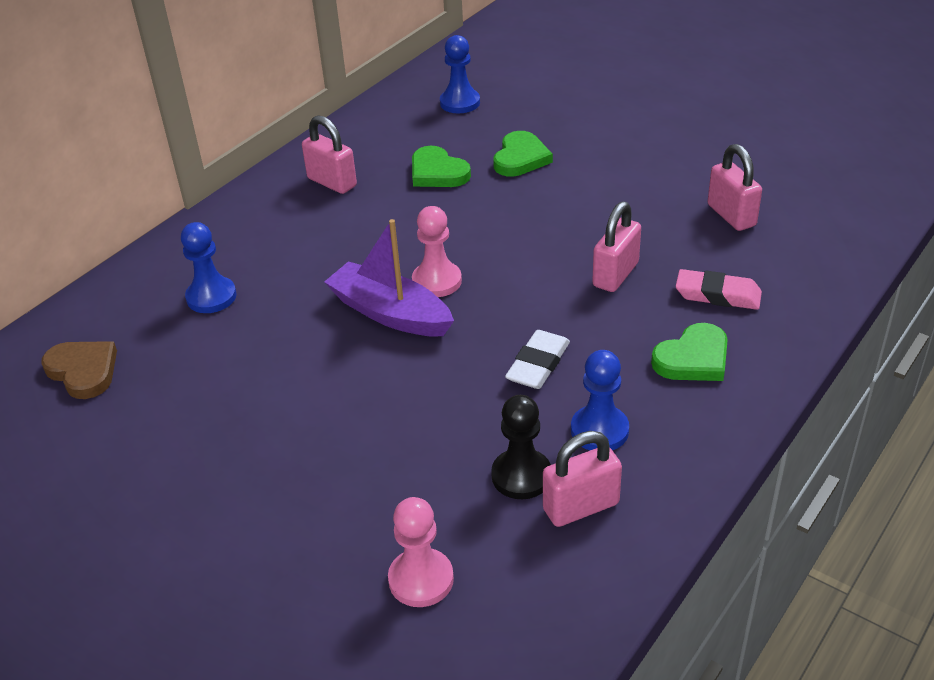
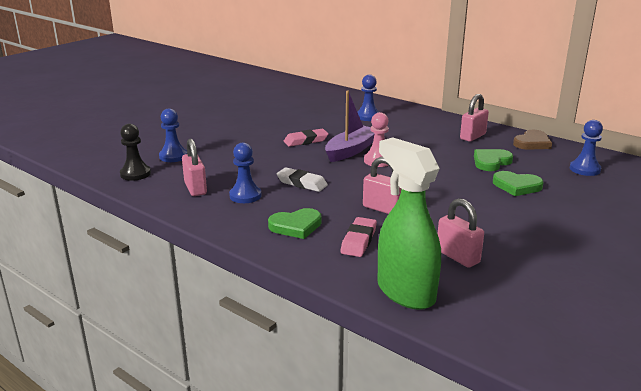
camera: 90 degrees right, 15 degrees down
(83, 371) = (320, 100): brown heart -> brown heart (532, 143)
(338, 375) = (306, 141): none -> pink eraser
(421, 579) = (173, 156): pink pawn -> blue pawn
(521, 476) = (222, 176): black pawn -> black pawn (135, 174)
(693, 358) = (296, 226): green heart -> green heart turned 75 degrees counterclockwise
(731, 215) = (457, 256): pink padlock -> pink padlock turned 75 degrees clockwise
(827, 256) = (405, 292): none -> green spray bottle

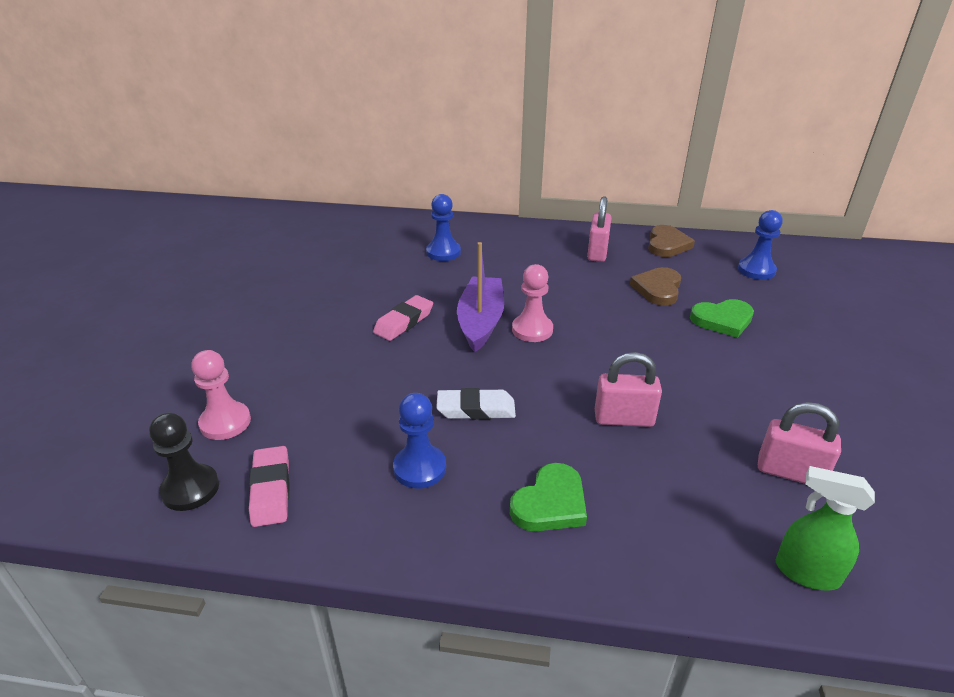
camera: 30 degrees left, 10 degrees up
(173, 156) = (225, 422): blue pawn -> pink pawn
(195, 188) = (327, 483): pink padlock -> none
(358, 241) = (656, 496): pink eraser -> pink eraser (271, 490)
(405, 292) = (806, 572): green spray bottle -> green spray bottle, size x0.58
(491, 162) = (658, 289): green heart -> brown heart

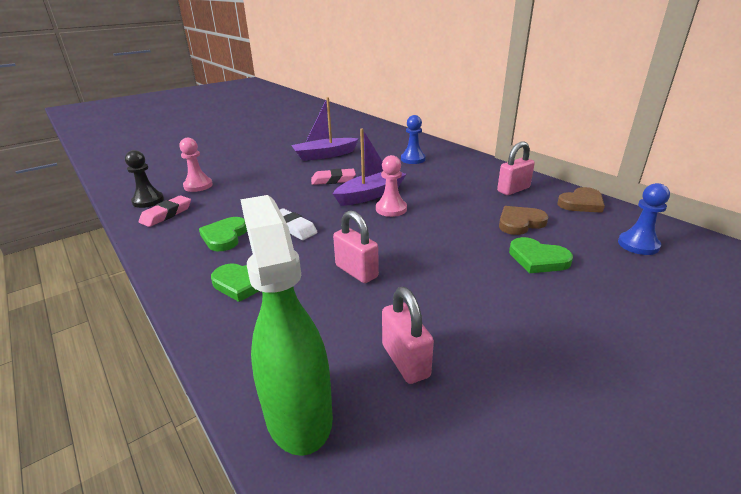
camera: 45 degrees right, 5 degrees down
(324, 290) = (324, 155): none -> purple boat
(419, 468) = (224, 236): blue pawn -> green heart
(806, 572) = (298, 413): green spray bottle -> green spray bottle, size x1.72

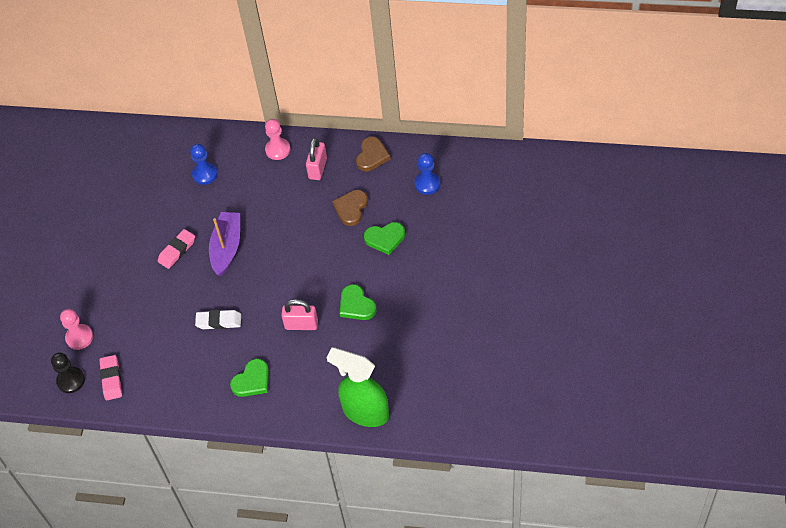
camera: 40 degrees left, 25 degrees up
(224, 236) = (187, 362): green heart -> green heart (356, 305)
(324, 155) = (122, 221): purple boat -> none
(391, 209) = (259, 254): pink pawn -> pink pawn (278, 150)
(405, 361) = (380, 356): pink padlock -> none

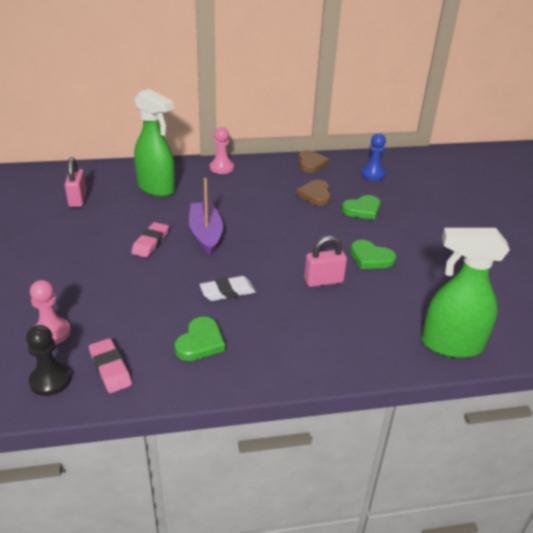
camera: 25 degrees left, 20 degrees down
(205, 174) = (156, 189): blue pawn -> green spray bottle
(252, 380) = (298, 338): green heart -> green heart (200, 342)
(317, 168) = (266, 175): pink padlock -> pink padlock (78, 199)

